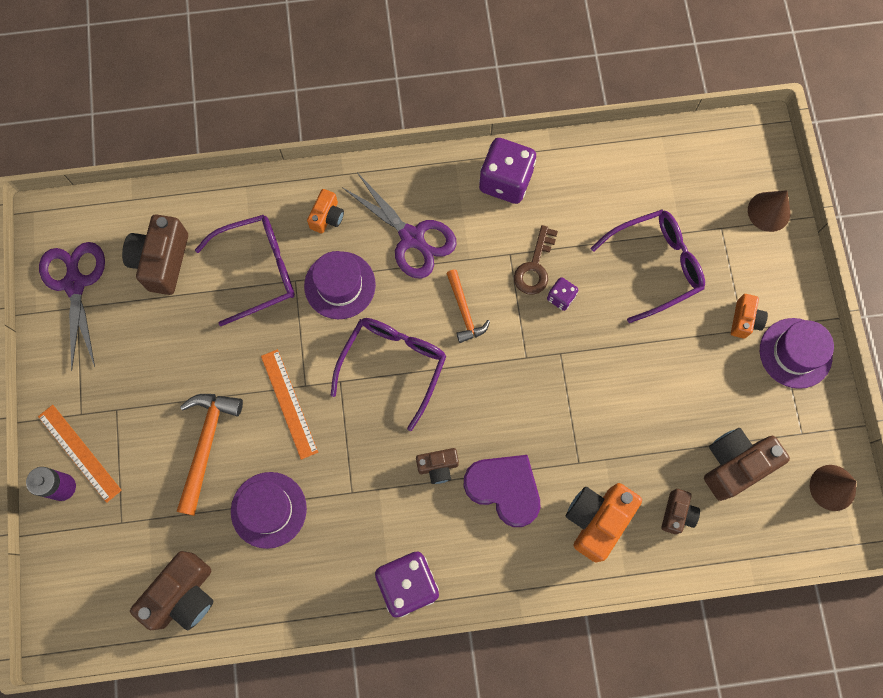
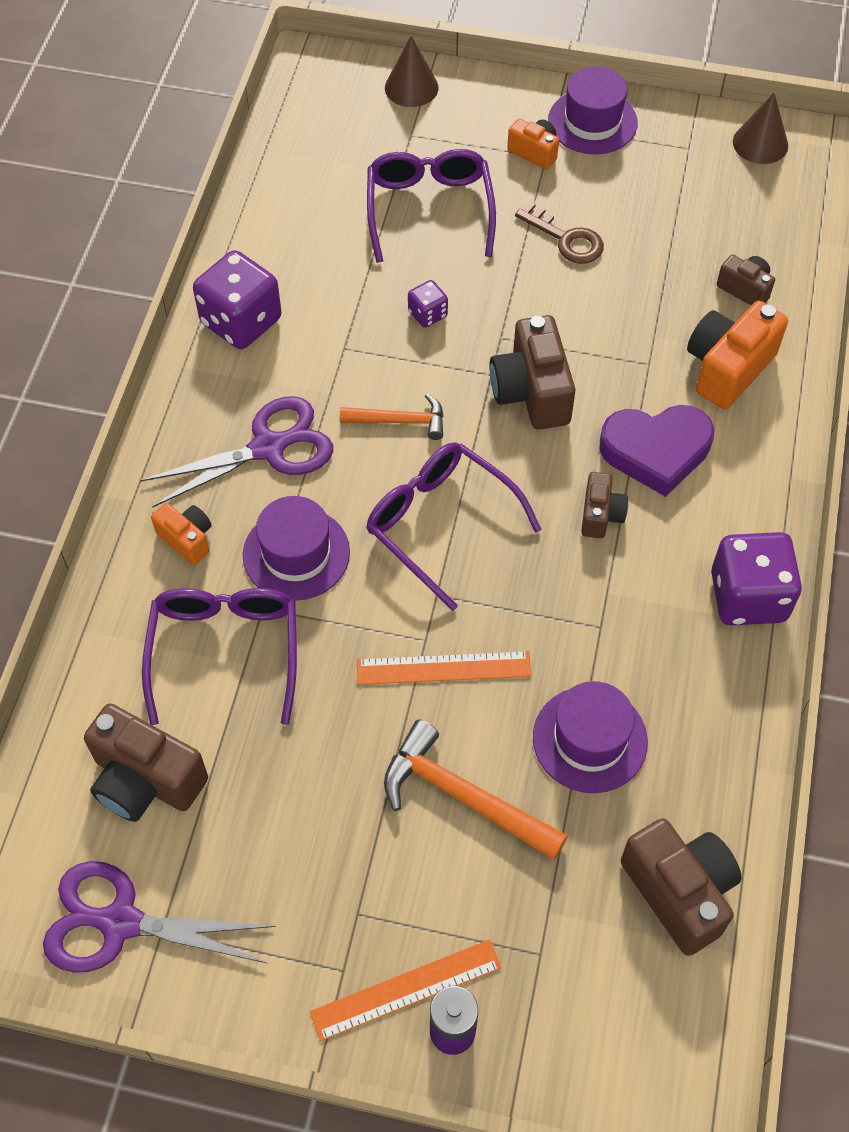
camera: 70 degrees left, 15 degrees down
(504, 489) = (656, 451): purple heart -> purple heart turned 150 degrees counterclockwise
(535, 266) = (374, 327): brown key -> brown key (566, 239)
(597, 520) = (728, 368): orange camera -> orange camera turned 75 degrees clockwise
(734, 465) = (704, 218): brown camera -> brown camera (531, 392)

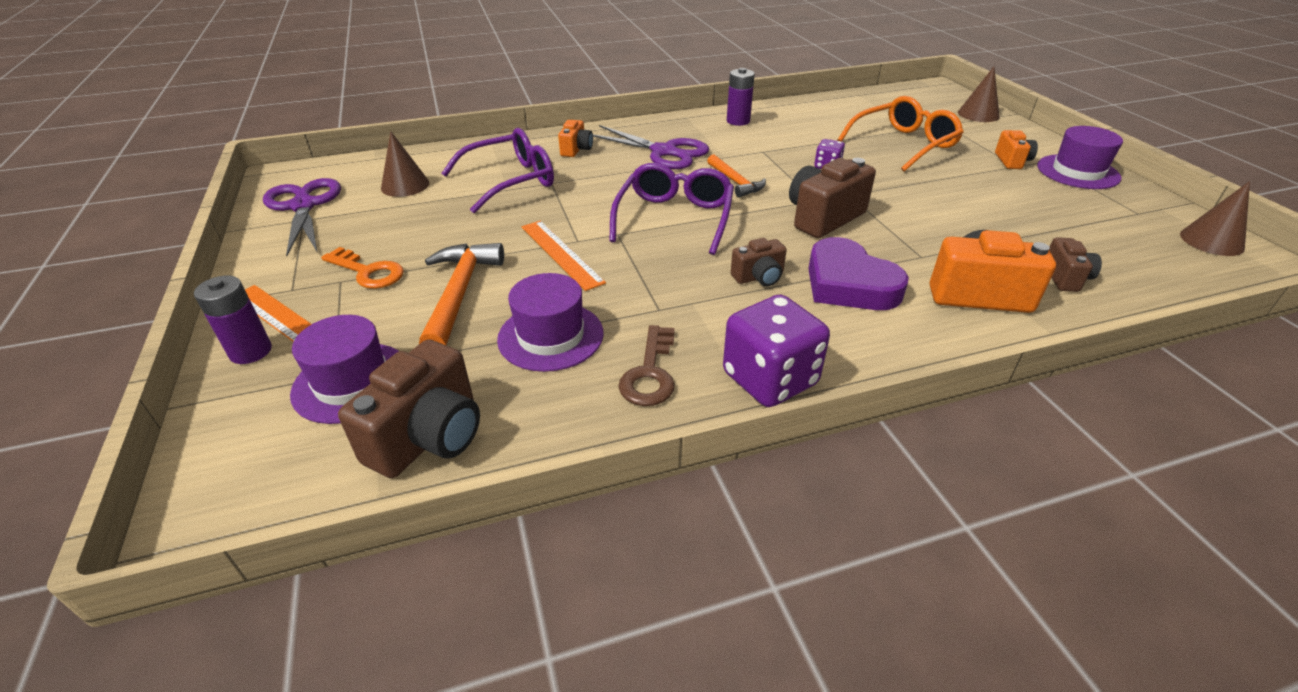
camera: 60 degrees right, 20 degrees down
(146, 780) = (405, 185): brown camera -> brown cone
(241, 321) = (738, 121): purple dice -> purple battery
(296, 554) = (599, 180): purple hat -> purple hat (352, 382)
(356, 879) = (368, 272): none -> orange key
(429, 210) = (903, 144): purple glasses -> orange glasses
(566, 239) = (967, 192): brown key -> brown key (650, 373)

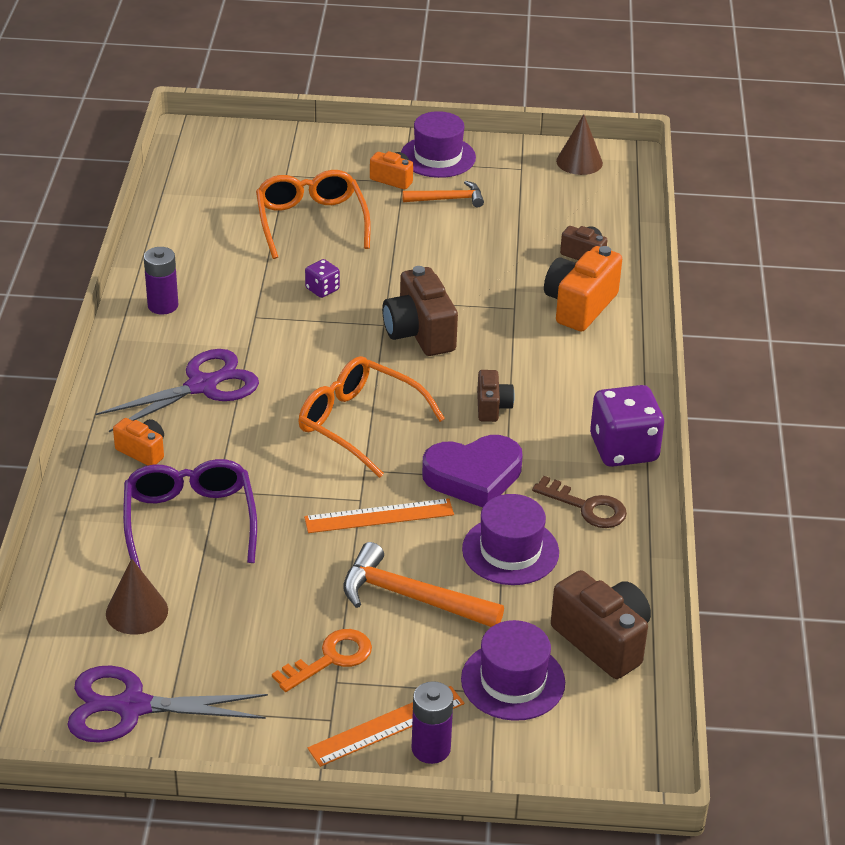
camera: 70 degrees left, 0 degrees up
(674, 218) = (359, 424): purple glasses -> orange glasses
(735, 182) = (311, 360): orange hammer -> orange hammer (447, 199)
(849, 284) = (530, 363): purple heart -> purple heart (473, 476)
(978, 114) = (281, 144): brown cone -> none

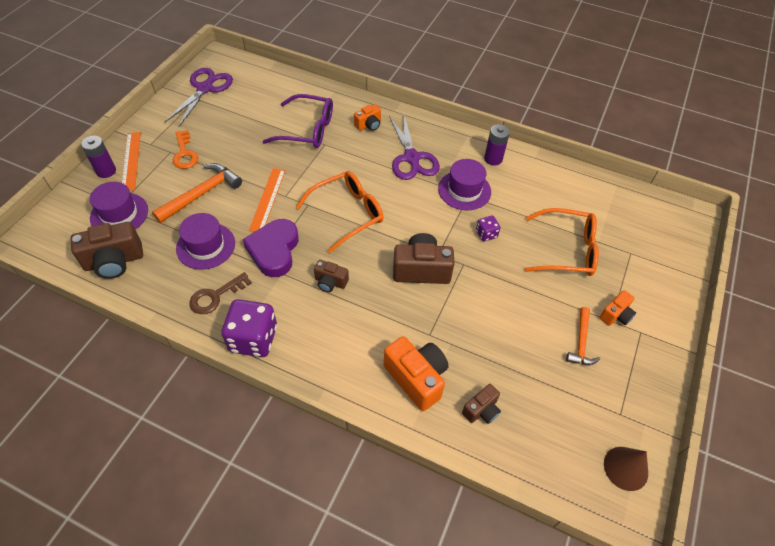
camera: 110 degrees right, 15 degrees up
(137, 611) = (259, 101): brown cone -> none
(438, 157) = (646, 357): purple hat -> purple hat (464, 190)

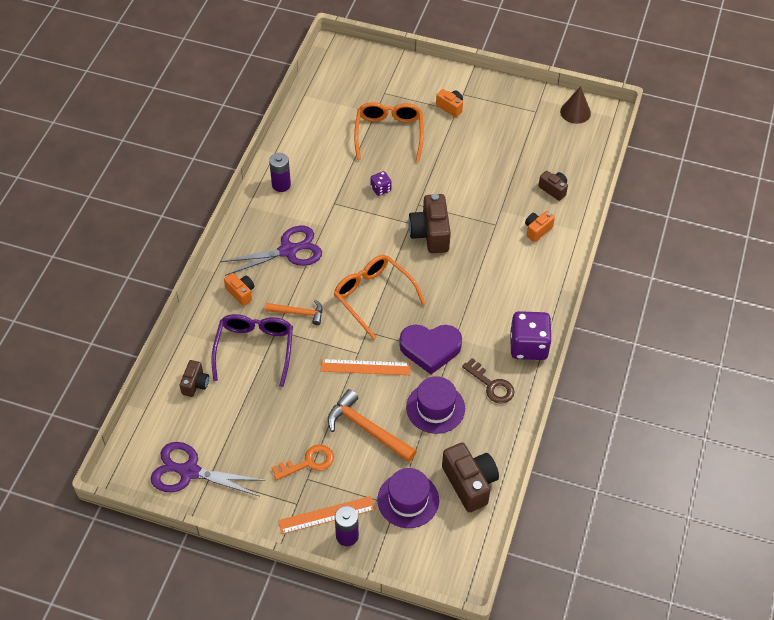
camera: 95 degrees left, 0 degrees up
(330, 282) = (458, 299): brown camera -> brown camera (195, 384)
(416, 378) = (537, 230): orange camera -> orange camera, size x0.56
(464, 190) = (328, 206): purple hat -> none
(581, 342) = (480, 129): orange hammer -> orange hammer (298, 313)

